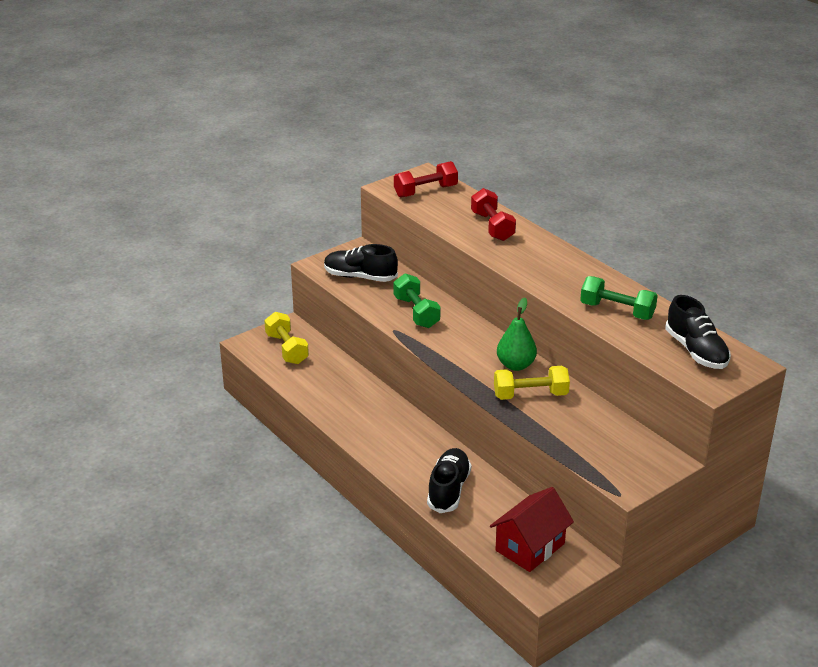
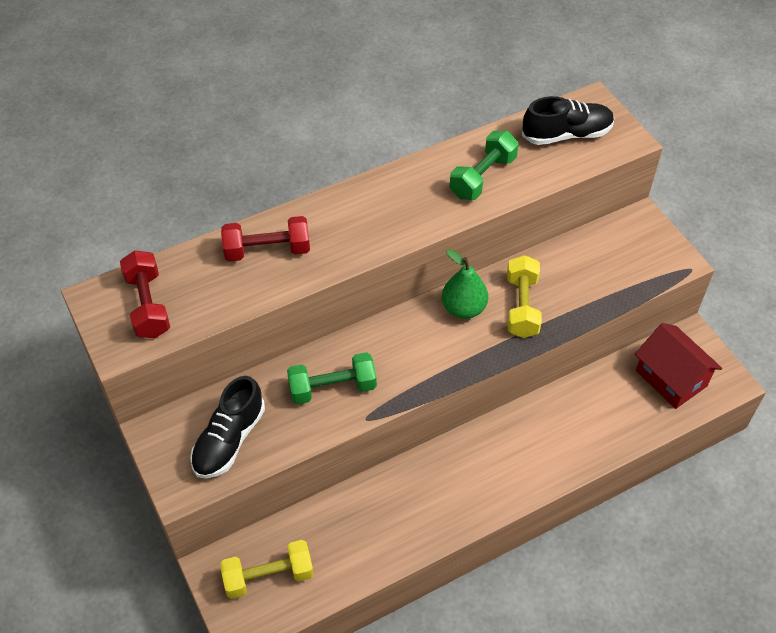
camera: 80 degrees left, 20 degrees up
(448, 490) = (578, 434): black shoe -> none

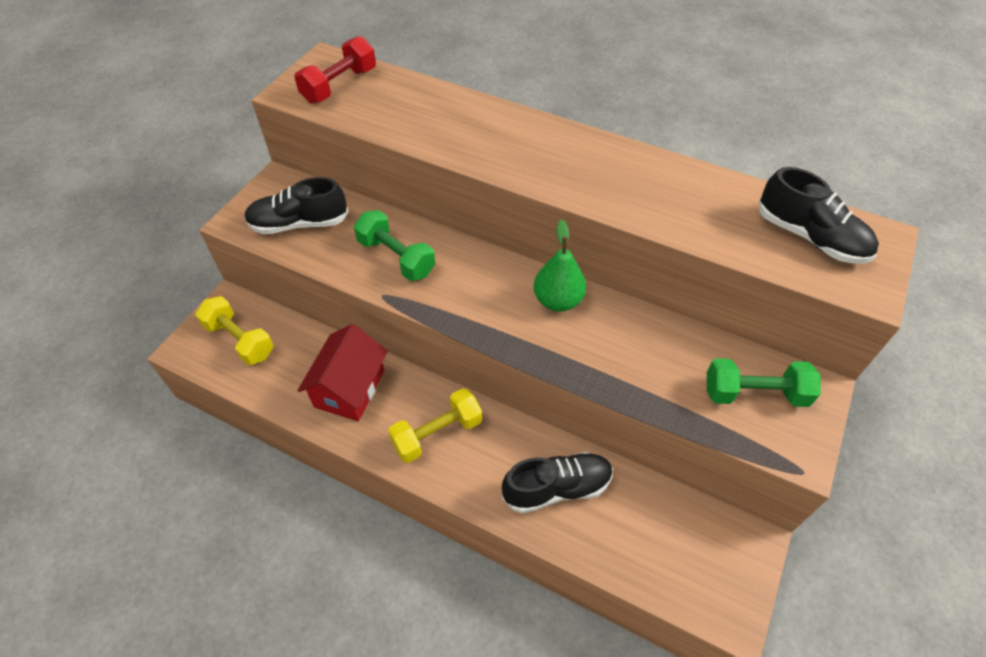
camera: 55 degrees right, 0 degrees up
(267, 250) = (451, 116): red dumbbell -> none
(482, 177) = (679, 203): green dumbbell -> green dumbbell (754, 394)
(522, 306) = (602, 343): yellow dumbbell -> yellow dumbbell (437, 434)
(580, 422) = (557, 488): none -> black shoe
(671, 378) = (682, 549): red house -> red house (349, 388)

